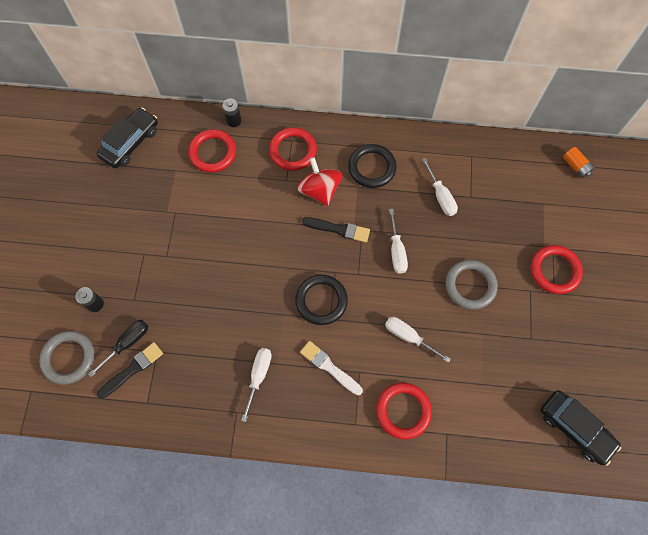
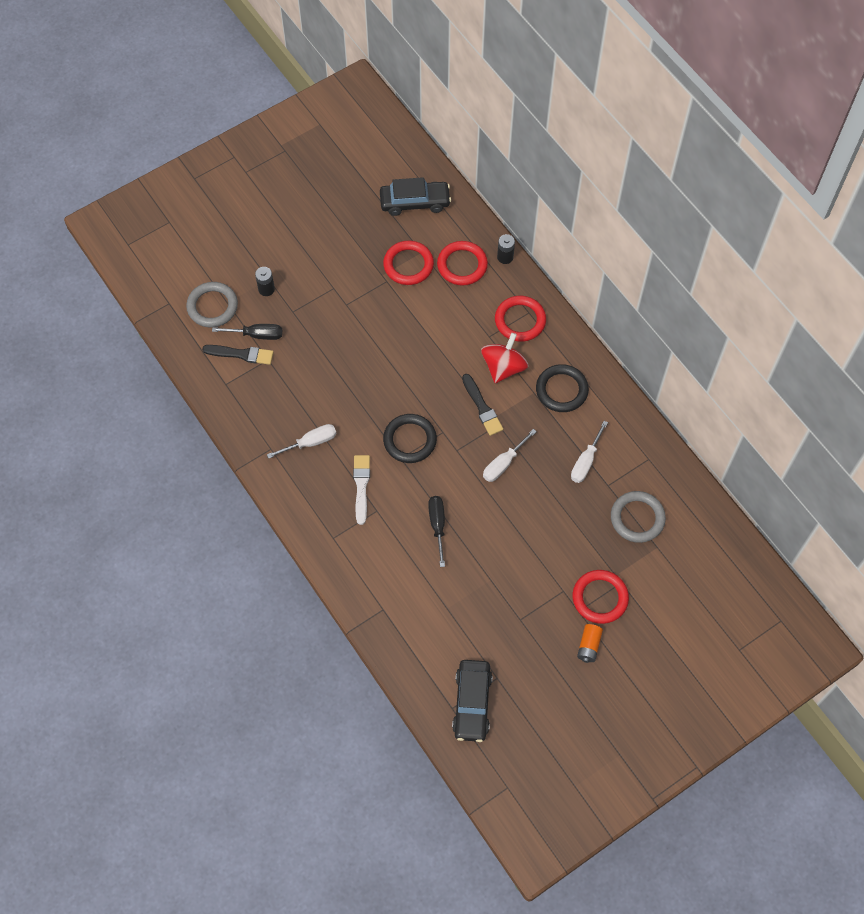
camera: 50 degrees right, 5 degrees down
(403, 411) = (373, 564): red ring -> red ring (408, 265)
(408, 337) = (437, 525): white screwdriver -> black screwdriver
(470, 285) = (524, 541): grey ring -> grey ring (637, 518)
(575, 166) = (721, 549): orange battery -> orange battery (589, 646)

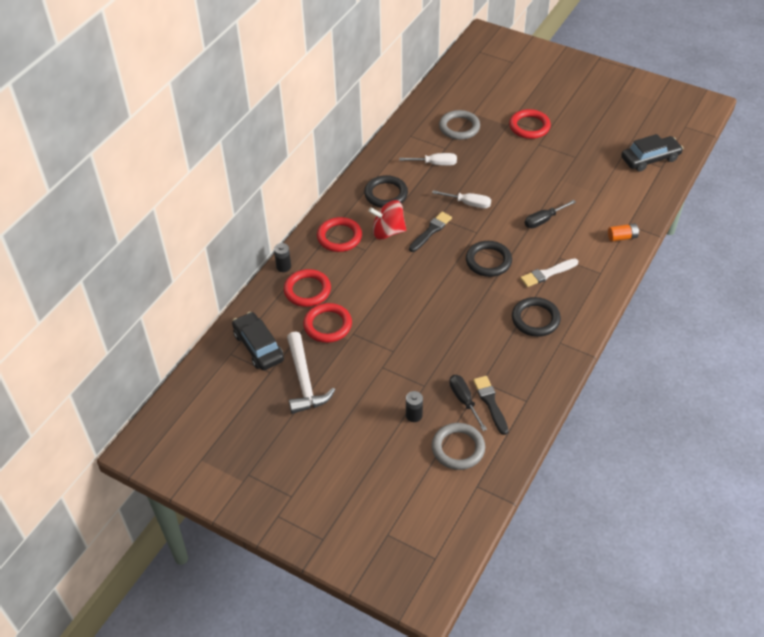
camera: 115 degrees left, 15 degrees down
(310, 442) = (535, 319): white screwdriver -> black ring
(355, 223) = (304, 381): none -> white hammer
(589, 646) = (565, 121): orange battery -> orange battery (622, 237)

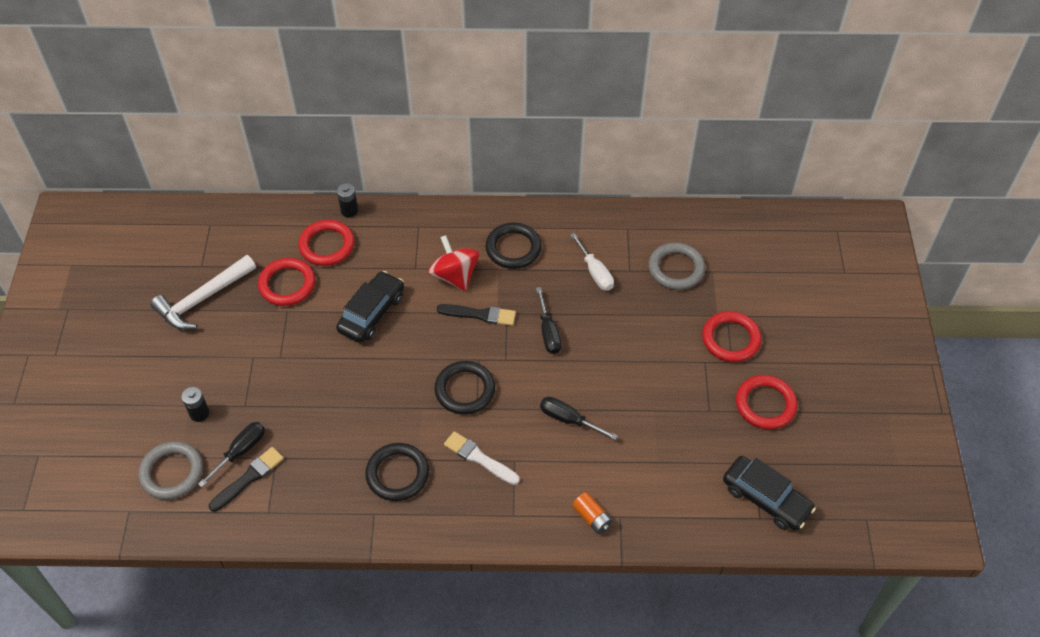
camera: 60 degrees right, 5 degrees up
(258, 347) = (229, 242): black car -> black car (372, 313)
(339, 237) = (420, 237): red ring -> red ring (765, 404)
(468, 203) = (548, 332): white screwdriver -> black screwdriver

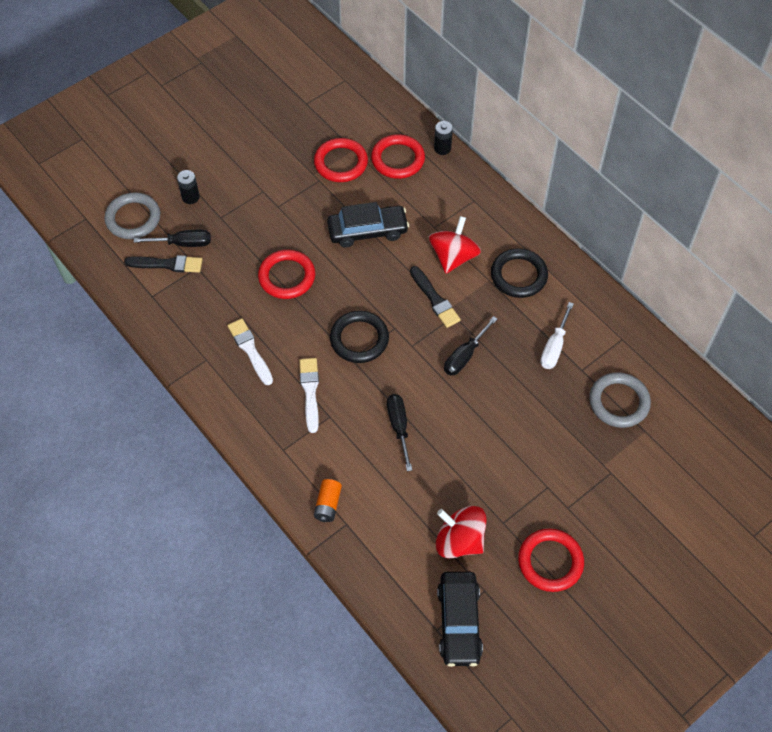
camera: 50 degrees right, 5 degrees up
(203, 299) = (280, 126): white hammer -> none
(397, 474) = (250, 350): black ring -> white brush
(700, 449) = (459, 541): none -> red spinning top
(731, 339) = (589, 491): red ring -> red ring (287, 277)

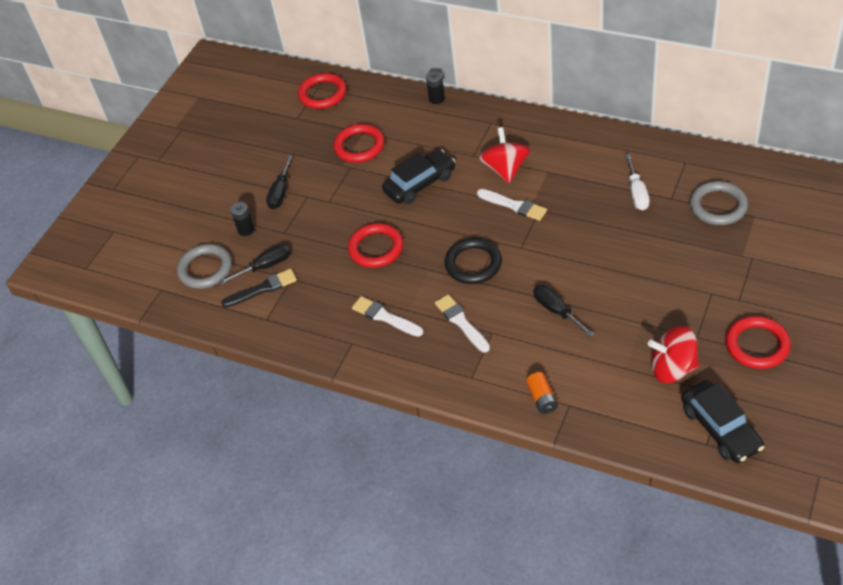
camera: 20 degrees left, 10 degrees down
(398, 159) = (405, 122): red ring -> red ring (322, 94)
(435, 299) = (514, 205): black brush -> white brush
(465, 356) = (570, 233): black screwdriver -> black screwdriver (280, 192)
(518, 275) = (568, 157): black ring -> none

